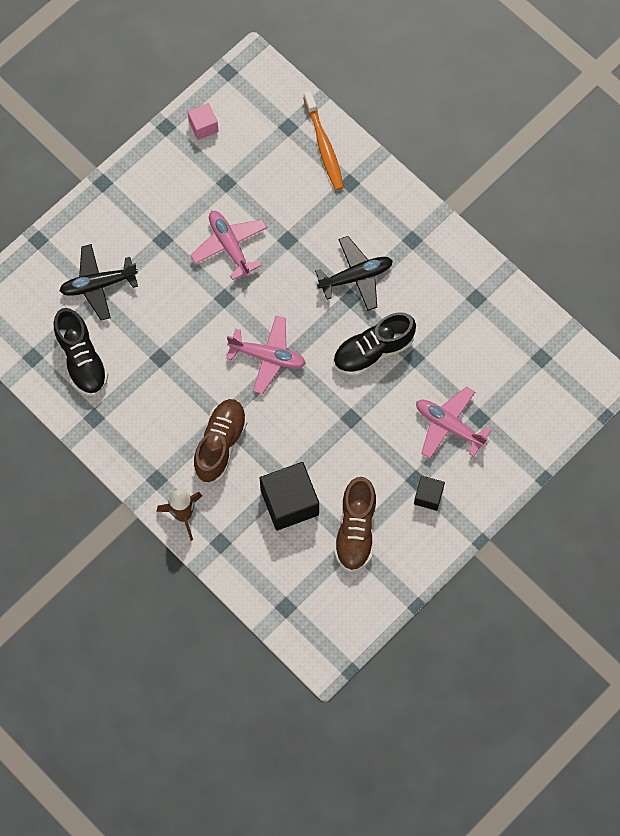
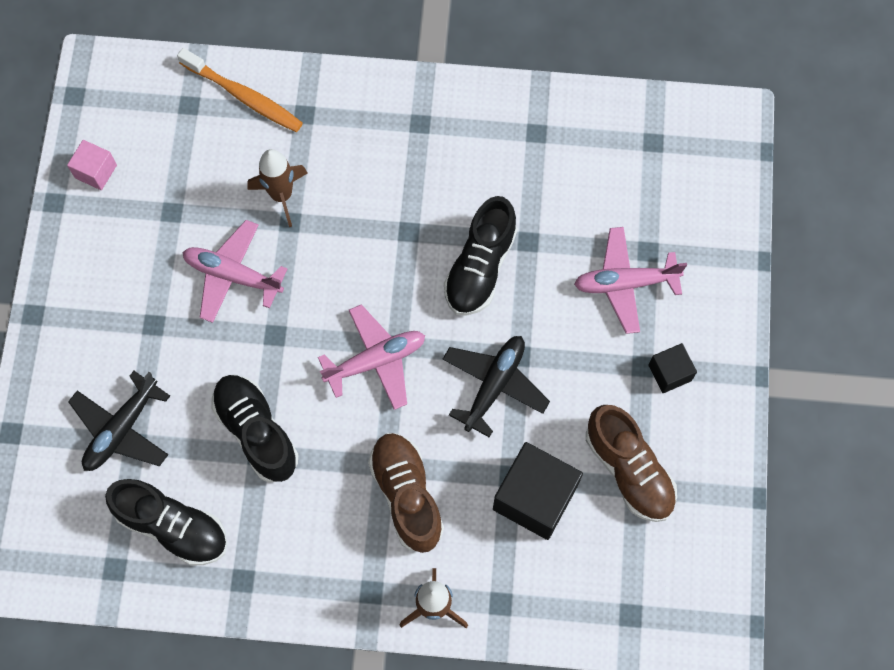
camera: 40 degrees left, 0 degrees up
(169, 344) = (256, 432): none -> black shoe
(296, 221) = (281, 195): none -> brown rocket
(356, 277) = (395, 205): black plane -> black plane (494, 385)

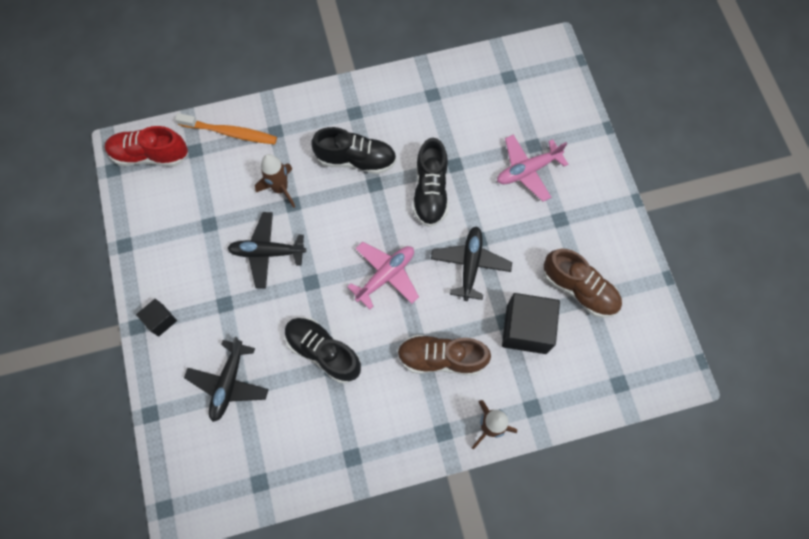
camera: 20 degrees left, 0 degrees up
(96, 171) = (146, 215): pink cube -> none
(129, 92) = (150, 155): none -> red shoe
(173, 526) = (290, 437): black shoe -> black shoe (356, 159)
(233, 275) = (267, 252): pink plane -> black plane
(406, 495) = (441, 358): brown shoe -> brown shoe turned 45 degrees counterclockwise
(669, 373) = (579, 217): black cube -> black cube (160, 320)

